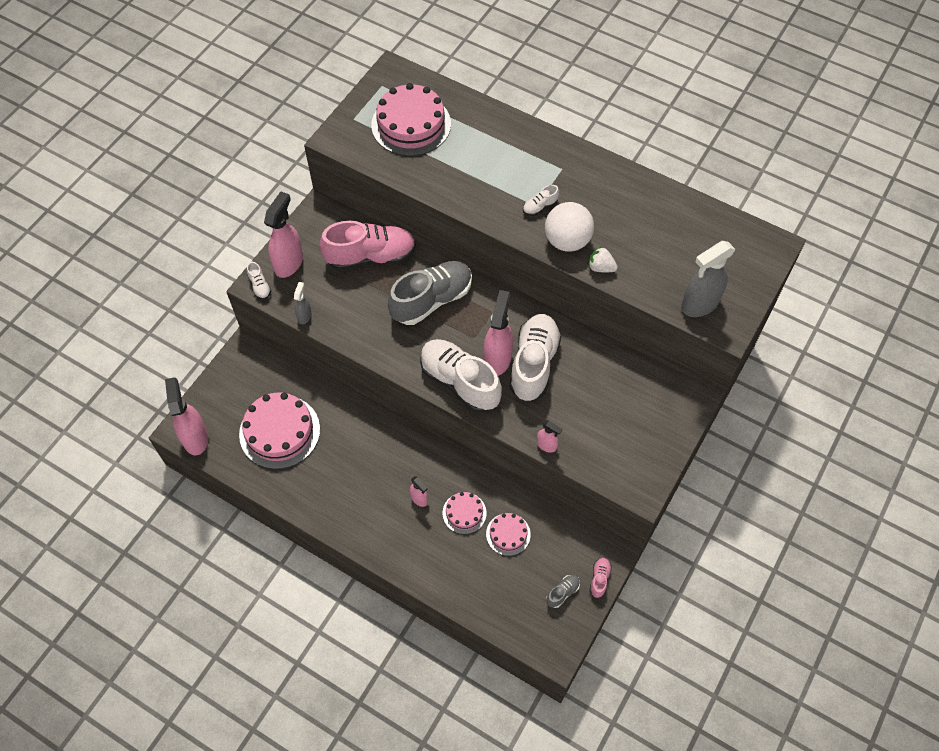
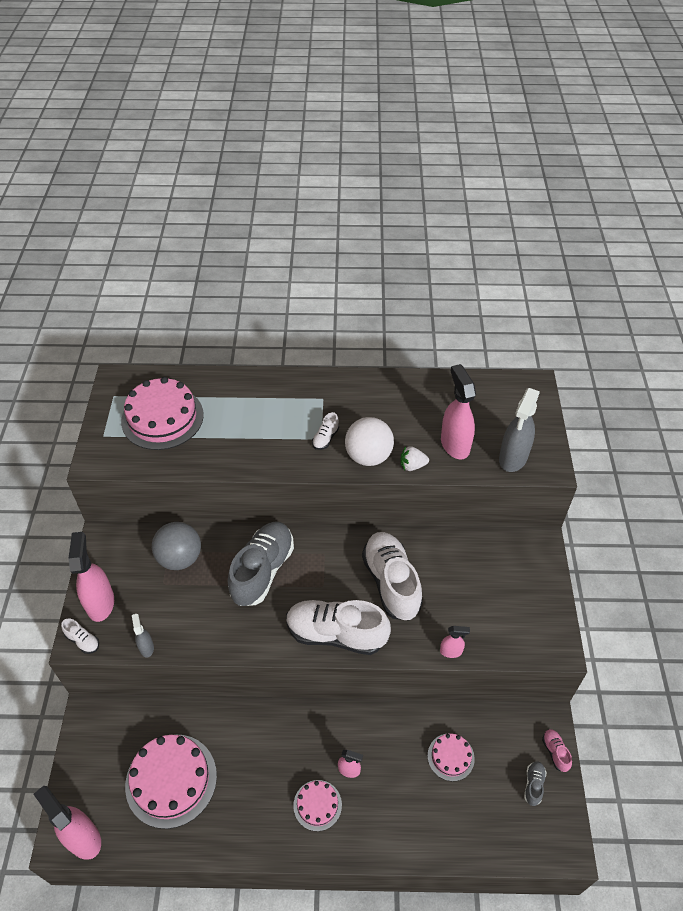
camera: 30 degrees left, 10 degrees down
(371, 257) = (180, 558): pink shoe -> grey ball
(464, 513) = (399, 759): pink cake -> pink cake (317, 805)
(497, 358) = (356, 594): pink spray bottle -> pink spray bottle (455, 444)

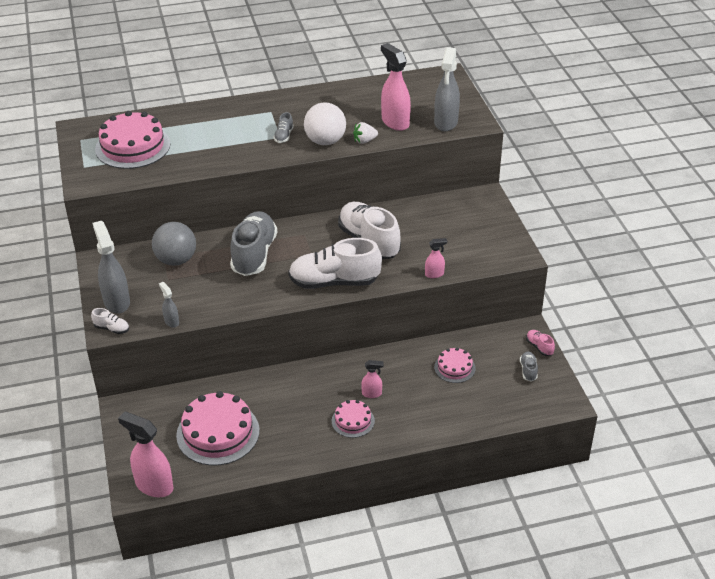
camera: 15 degrees left, 10 degrees down
(100, 602) = (116, 302): pink spray bottle -> grey spray bottle
(325, 438) = (284, 136): white shoe -> grey shoe

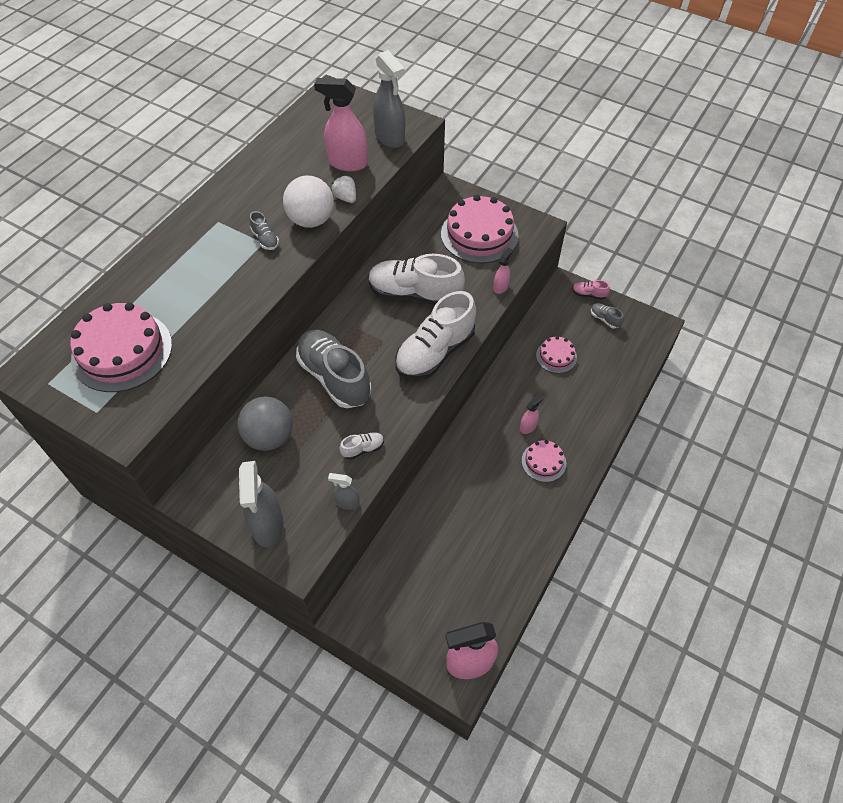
camera: 45 degrees left, 15 degrees up
(112, 328) = (300, 557): white shoe -> white shoe (363, 449)
(116, 302) = (267, 525): grey spray bottle -> grey spray bottle turned 120 degrees counterclockwise
(218, 433) = (458, 565): pink cake -> pink cake (479, 234)
(364, 141) = (345, 198): white strawberry -> white strawberry turned 120 degrees clockwise

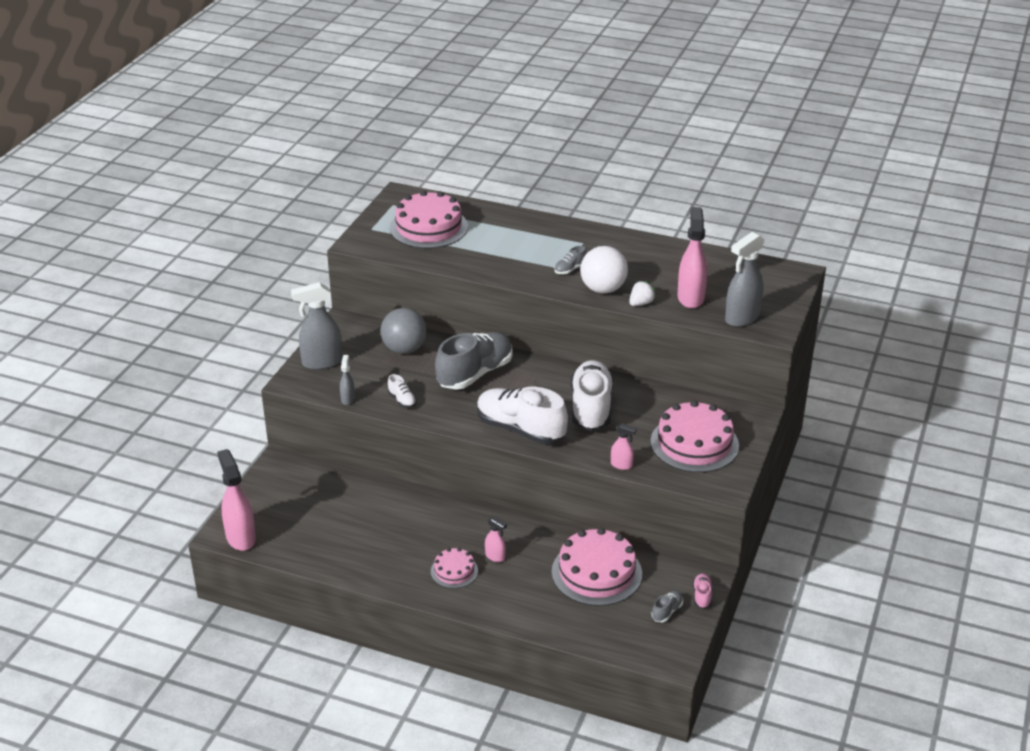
camera: 80 degrees right, 20 degrees down
(556, 356) = (596, 573): pink cake -> pink cake, size x1.90

